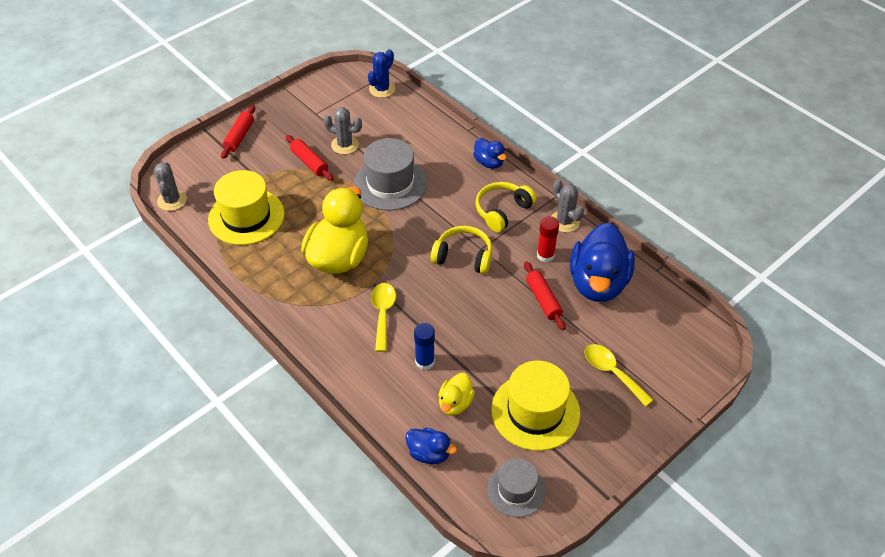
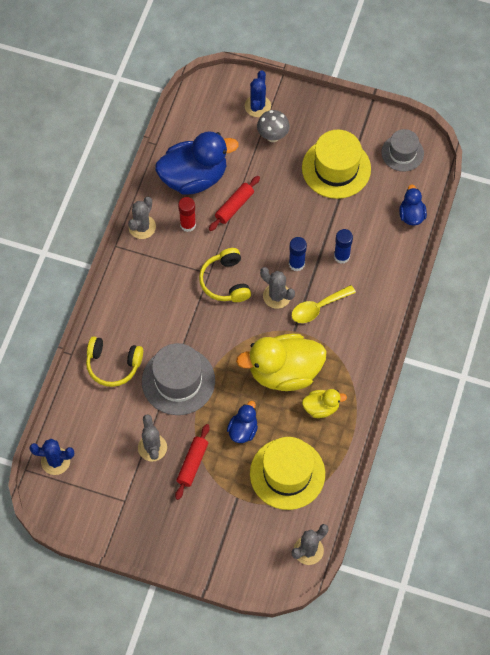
camera: 120 degrees left, 15 degrees up
(239, 136) = (196, 549): red rolling pin -> none
(419, 287) = (277, 296): none -> grey cactus
(443, 319) = (296, 264): none -> blue glue stick
(455, 403) = (363, 219): yellow duck -> yellow duck (321, 407)
(489, 162) = (105, 316): blue duck -> blue duck (243, 430)
(502, 211) = (157, 277): yellow headphones -> yellow headphones (113, 365)
(612, 372) = (272, 136): yellow spoon -> grey mushroom
(661, 377) = (257, 106): none -> blue cactus

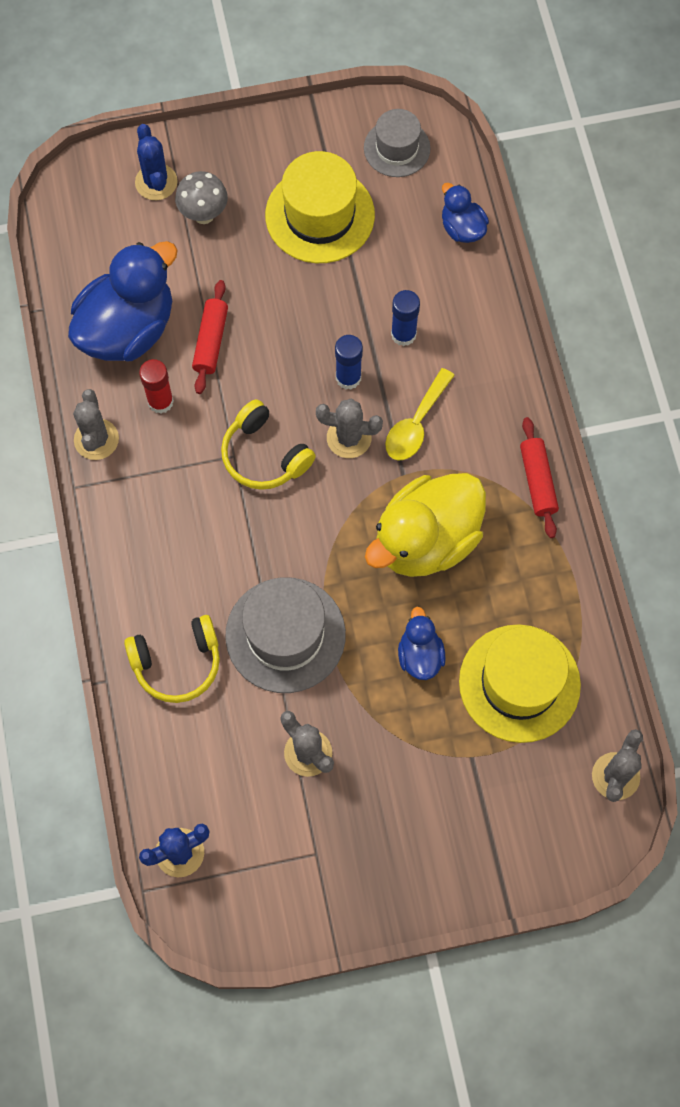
camera: 30 degrees left, 5 degrees up
(192, 464) = (379, 744): red rolling pin -> red rolling pin (537, 481)
(321, 407) = (507, 563): yellow duck -> none

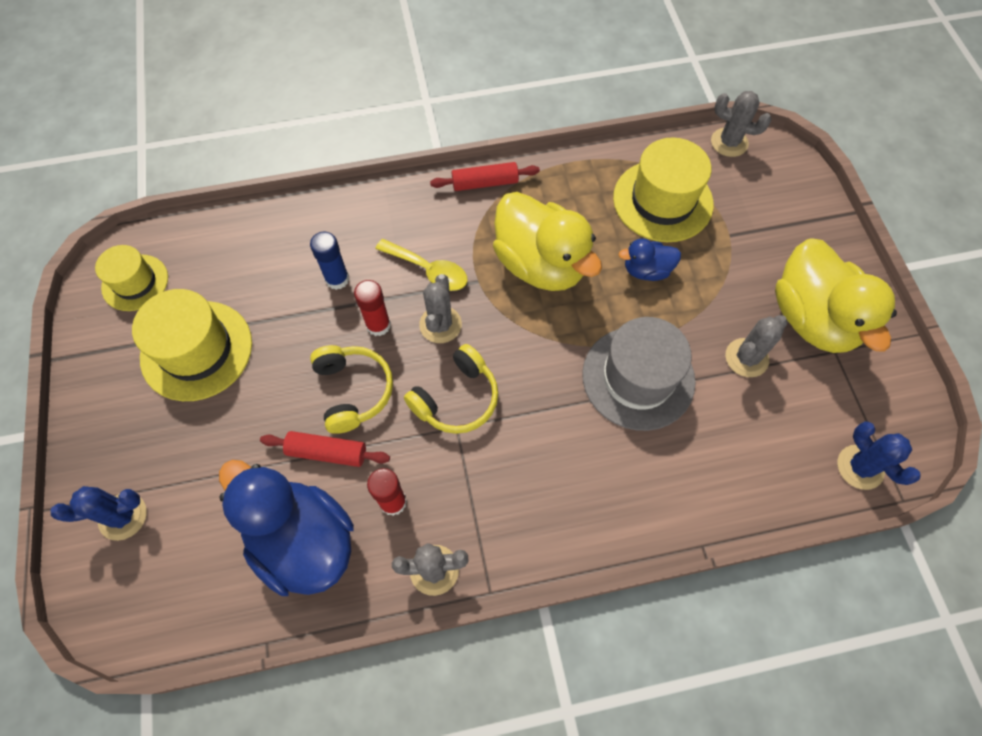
camera: 90 degrees left, 5 degrees down
(177, 663) = (676, 475): yellow headphones -> yellow headphones (353, 391)
(203, 214) = (174, 463): grey mushroom -> none
(348, 378) = (378, 325): blue glue stick -> red glue stick
(357, 835) = (812, 318): none -> yellow duck
(397, 148) = (135, 282): grey hat -> yellow hat
(462, 228) = (233, 231): blue duck -> none

